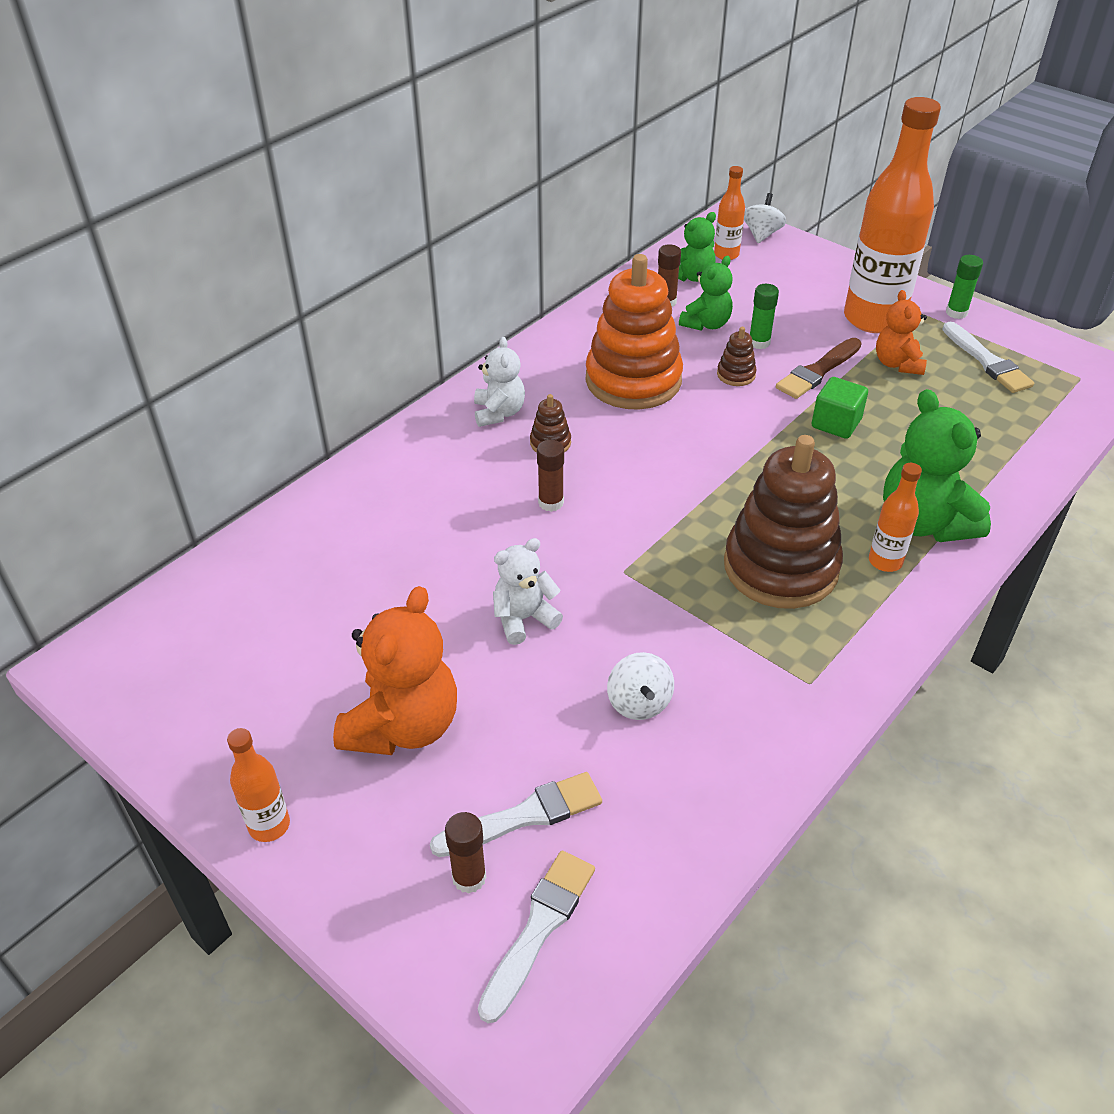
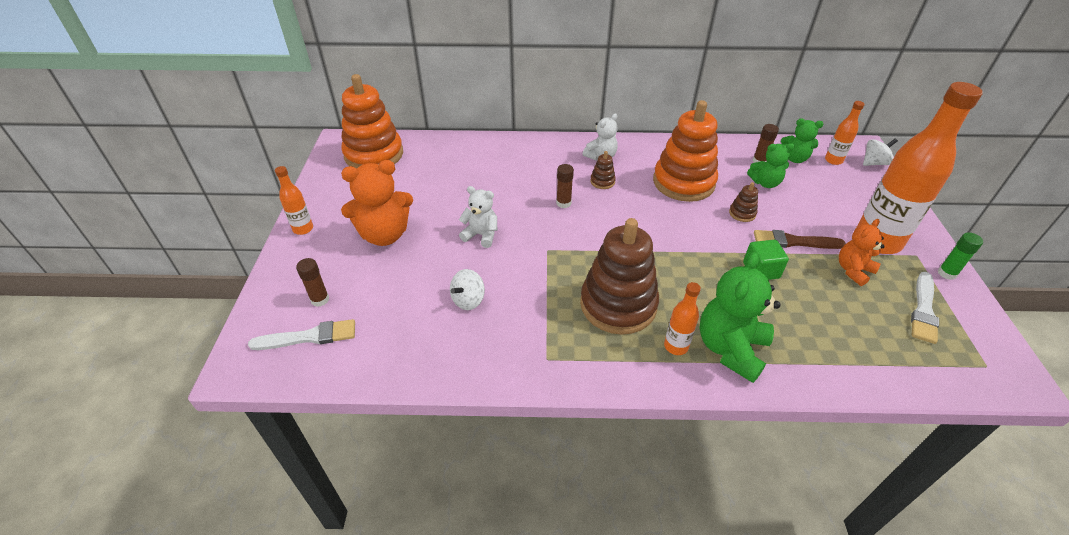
camera: 50 degrees right, 0 degrees up
(181, 640) = (374, 154): none -> orange stacking toy
(524, 816) = (367, 298): white brush -> none
(759, 342) = (781, 208): green glue stick -> none

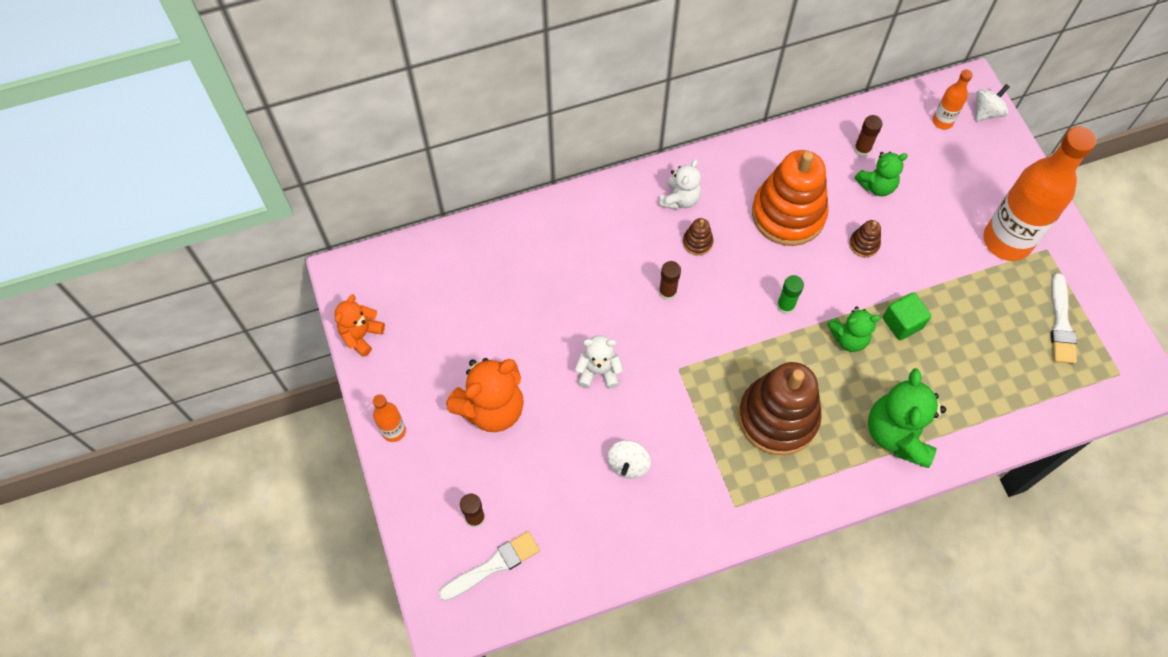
camera: 20 degrees left, 20 degrees up
(374, 154) = (403, 284): orange stacking toy -> none
(676, 346) = (848, 449): orange bottle -> none
(793, 241) = (925, 270): brown brush -> none
(794, 159) = (899, 132): green teddy bear -> green teddy bear (849, 338)
(853, 270) = (990, 292): orange teddy bear -> orange teddy bear (361, 335)
(947, 273) = (1077, 266): green glue stick -> green glue stick (785, 306)

